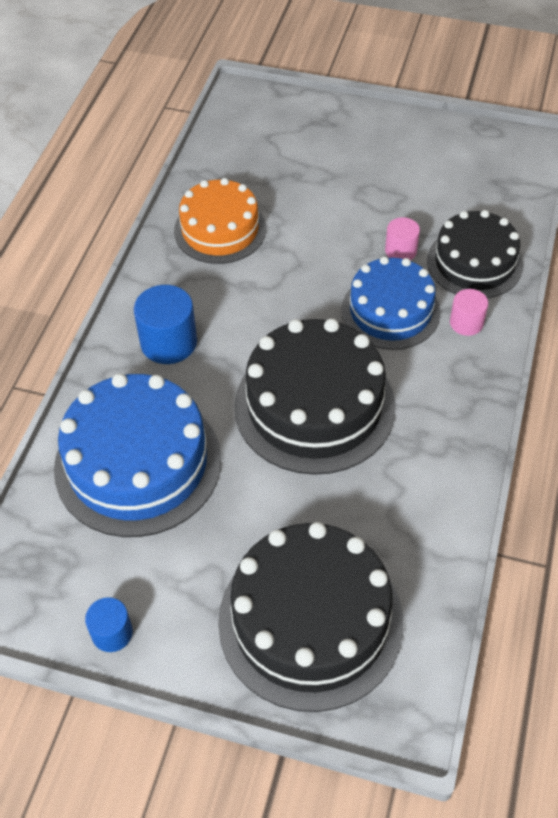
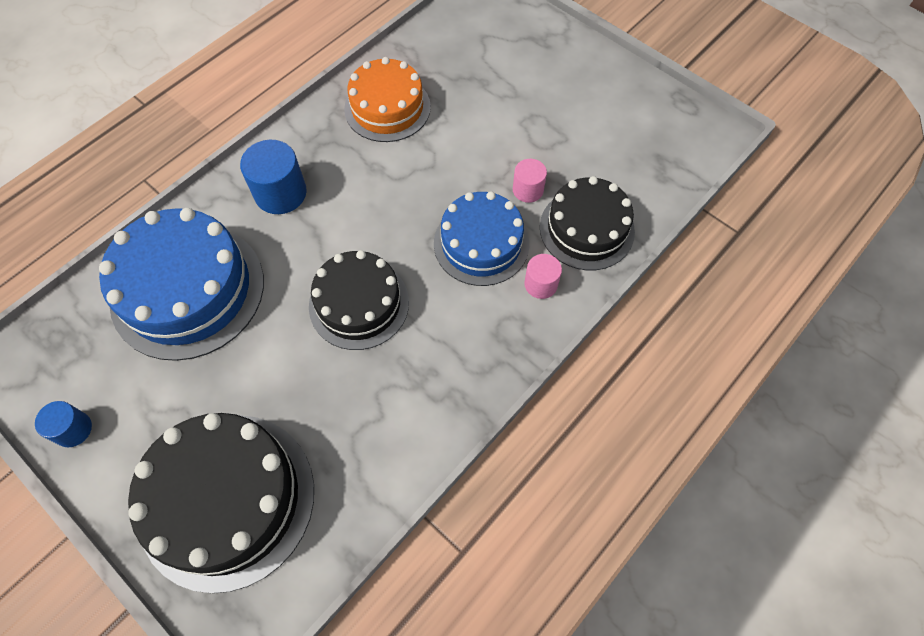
camera: 25 degrees right, 10 degrees up
(314, 406) = (359, 304): black cake -> black cake, size x0.65

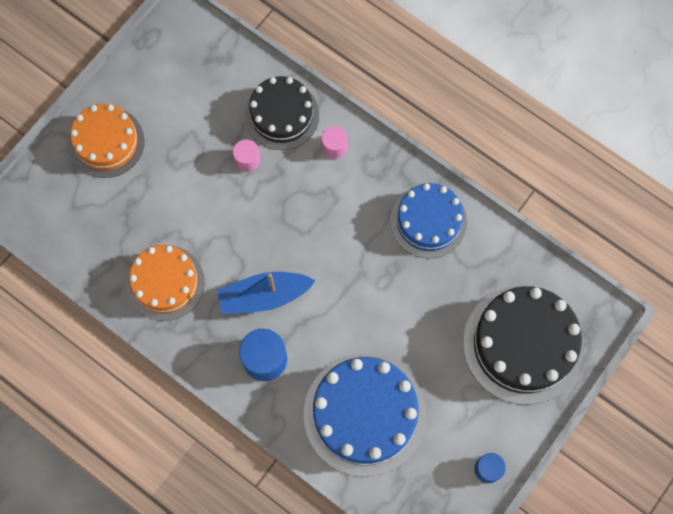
camera: 95 degrees left, 10 degrees up
(355, 197) = (264, 296): none -> blue boat
(359, 304) = (364, 278): black cake -> none
(481, 243) = (301, 192): blue cake -> blue cake (428, 221)
(556, 64) = (106, 142): none -> orange cake

